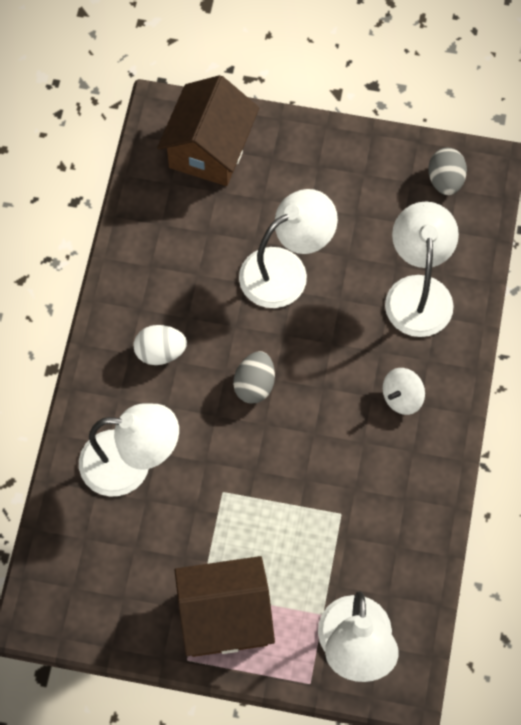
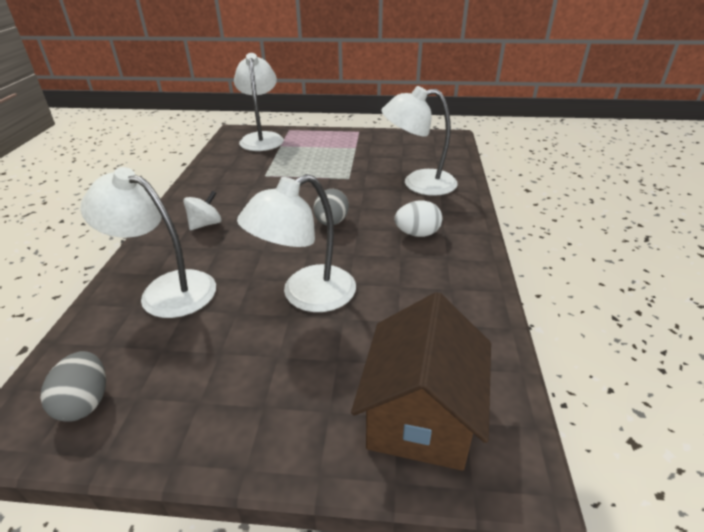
camera: 175 degrees right, 30 degrees down
(225, 617) = (339, 142): brown house -> none
(418, 292) = (166, 289): white lamp -> white lamp turned 120 degrees clockwise

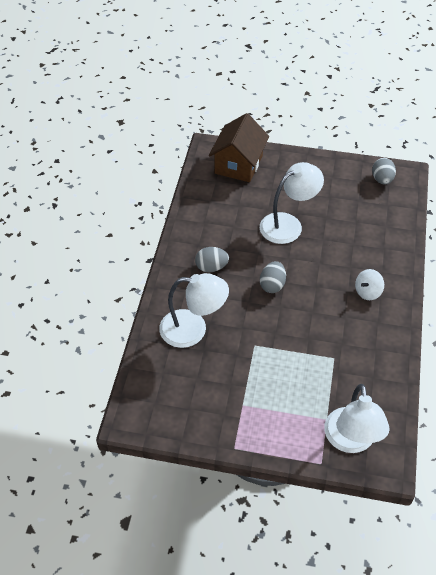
camera: 175 degrees left, 15 degrees up
(166, 289) = (372, 235): white lamp -> none
(417, 234) = (211, 267): white egg -> grey egg

